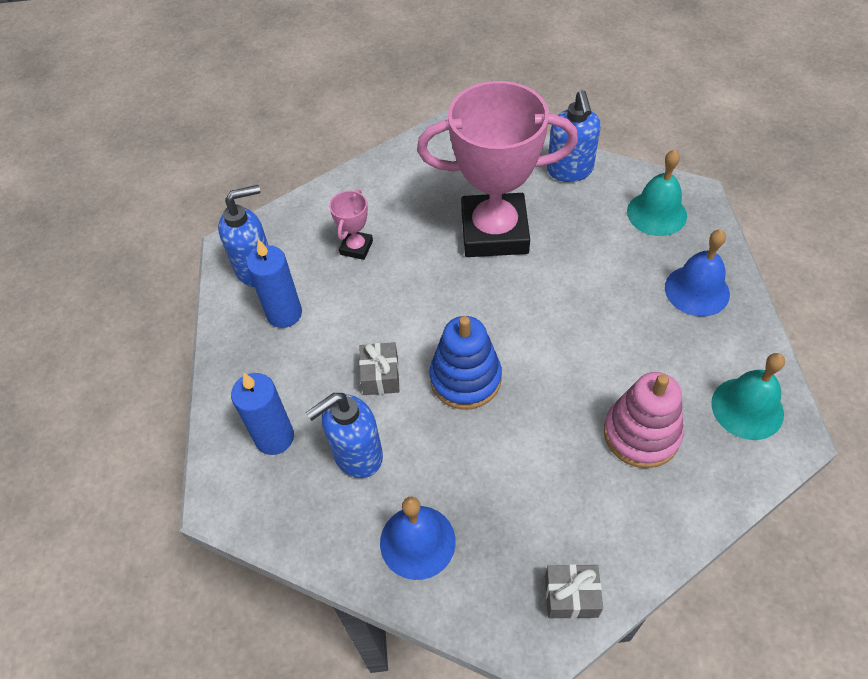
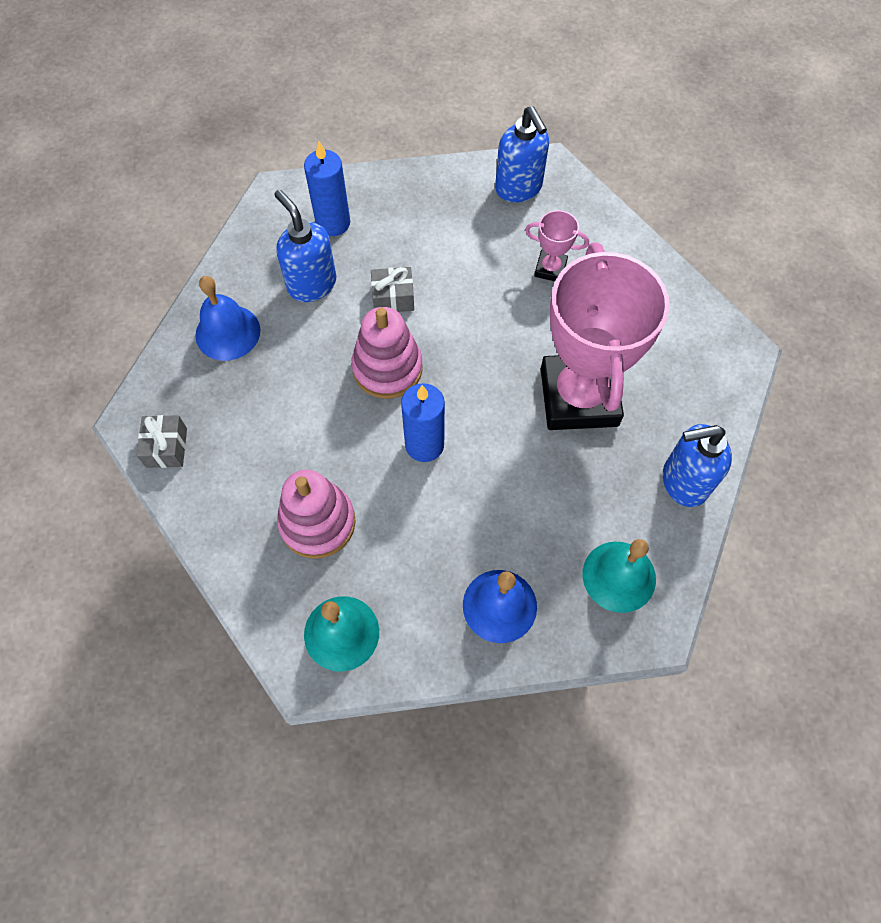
camera: 85 degrees right, 10 degrees up
(284, 314) = (465, 216): blue candle -> blue candle (424, 445)
(465, 379) = (387, 368): blue stacking toy -> pink stacking toy

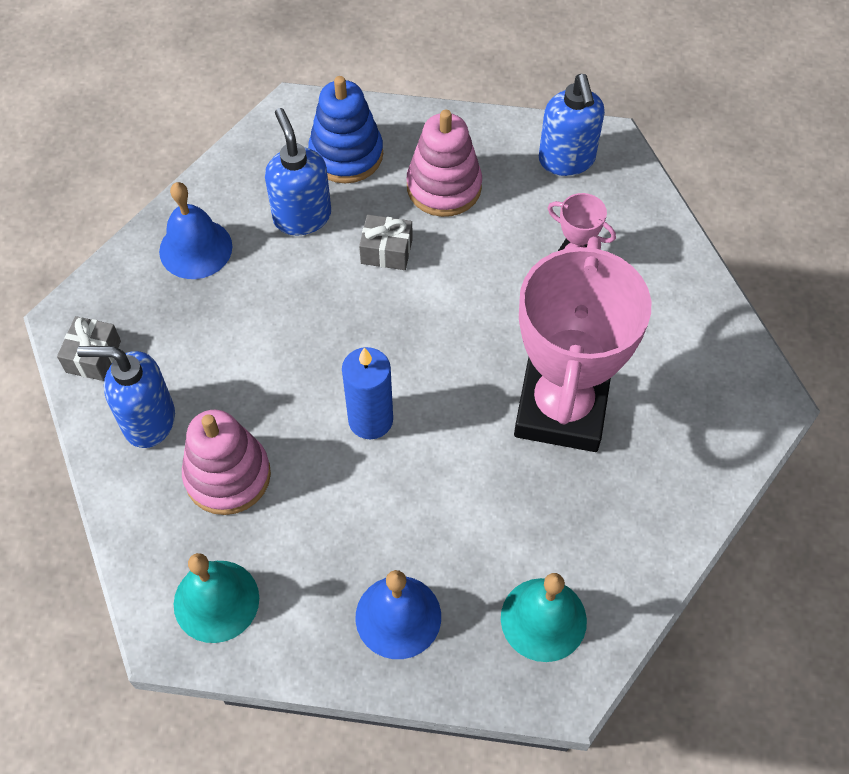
camera: 15 degrees right, 5 degrees down
(333, 223) = (346, 155): blue candle -> blue stacking toy
(387, 368) = (356, 327): pink stacking toy -> pink stacking toy (444, 187)
(683, 482) = (652, 533): blue soap dispenser -> blue soap dispenser (148, 421)

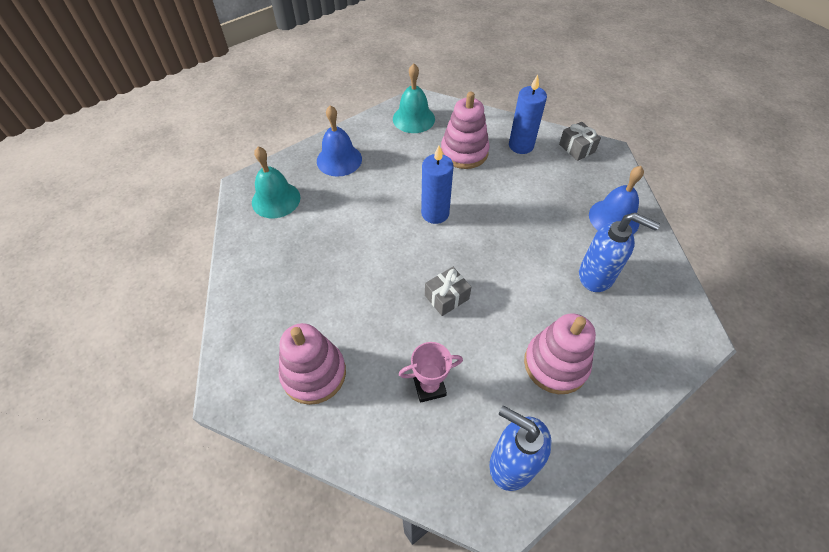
camera: 135 degrees right, 5 degrees down
(148, 421) = (521, 145): blue soap dispenser -> blue candle
(346, 155) = (631, 333): blue stacking toy -> none
(386, 251) = (532, 295): grey gift -> grey gift (446, 297)
(561, 408) = (350, 290): pink trophy -> none
(672, 353) = (314, 373): none -> pink stacking toy

